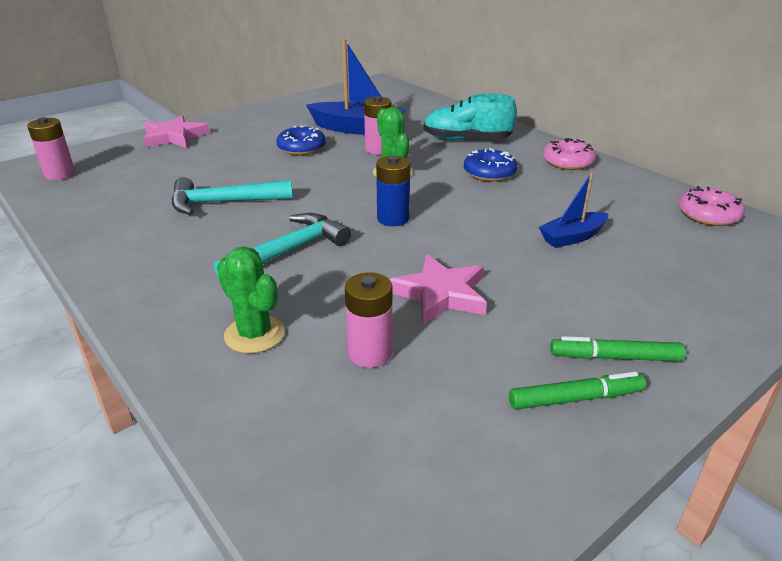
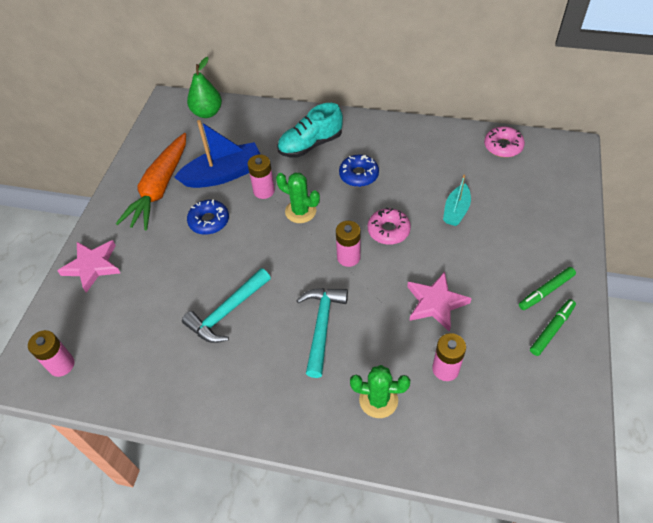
camera: 35 degrees left, 20 degrees up
(294, 118) = (160, 188): none -> orange carrot
(393, 218) = (348, 257): blue battery -> pink battery
(399, 96) = (207, 113): none -> green pear
(567, 162) = (392, 135): pink donut -> pink donut (388, 230)
(572, 237) = (456, 210): blue boat -> turquoise boat

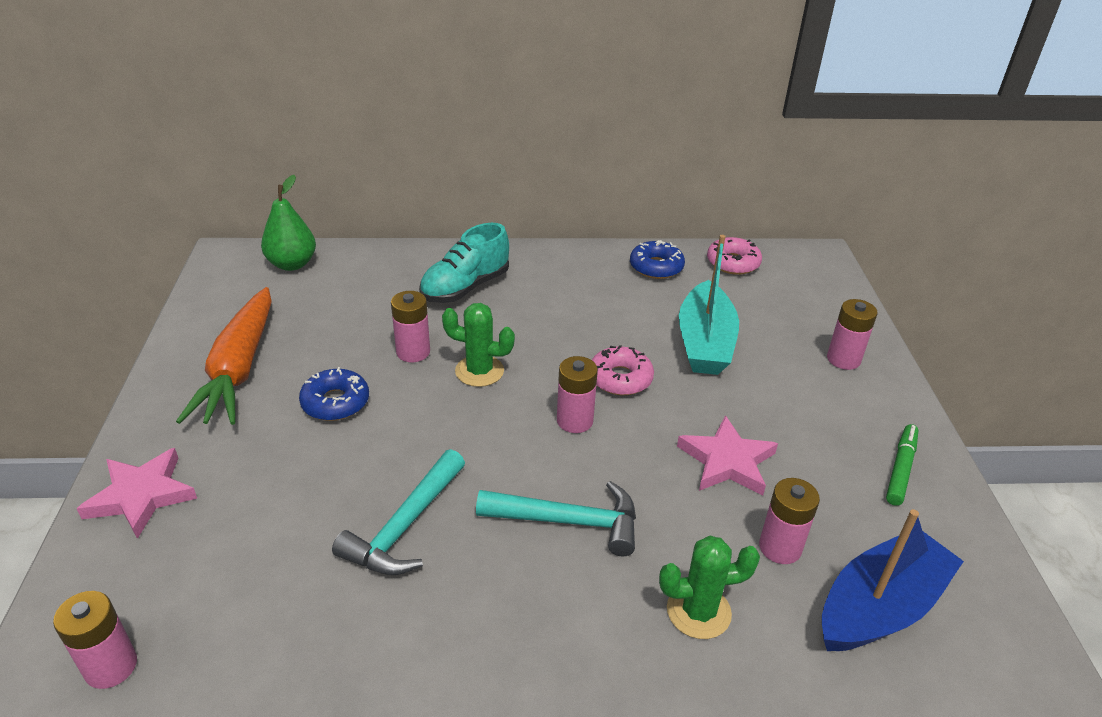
camera: 20 degrees left, 15 degrees down
(224, 174) = (341, 338): blue boat -> blue boat (880, 607)
(321, 326) = (568, 521): turquoise hammer -> turquoise hammer turned 105 degrees clockwise
(359, 175) = (550, 316): blue donut -> blue donut (656, 267)
(456, 210) = (704, 342): turquoise boat -> turquoise boat, size x1.73
(546, 291) = (869, 423): green marker -> none
(550, 238) = (843, 359): none -> pink battery

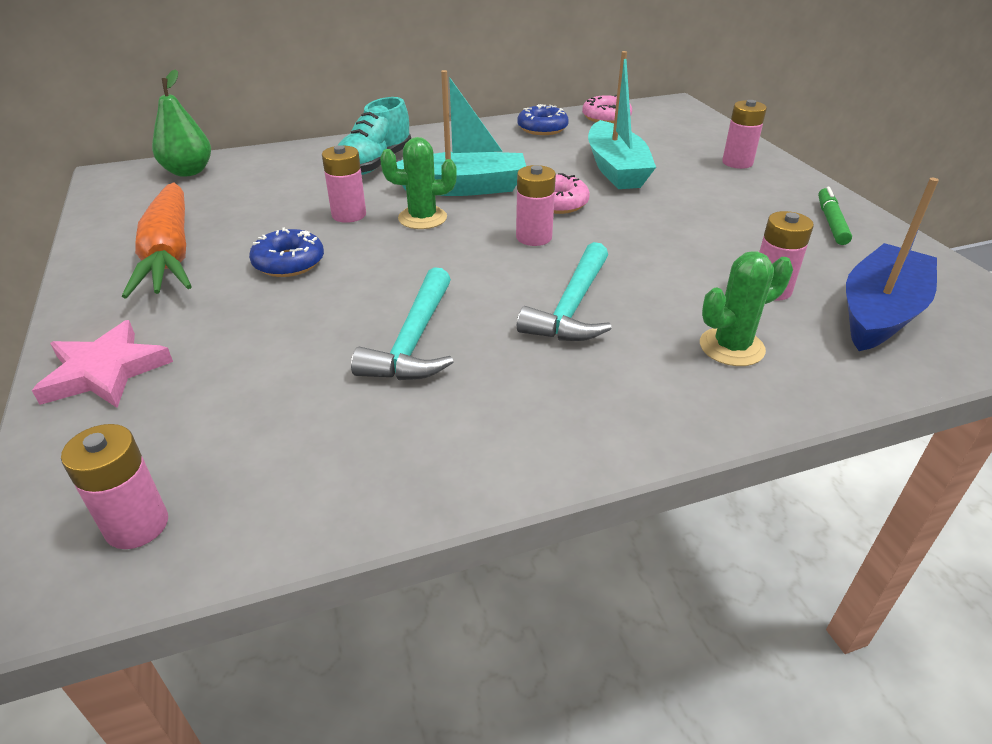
camera: 15 degrees left, 0 degrees up
(537, 338) = (464, 188): none -> turquoise boat
(568, 521) = (572, 307): turquoise hammer -> turquoise hammer turned 120 degrees clockwise
(727, 461) = (687, 241): pink star -> none

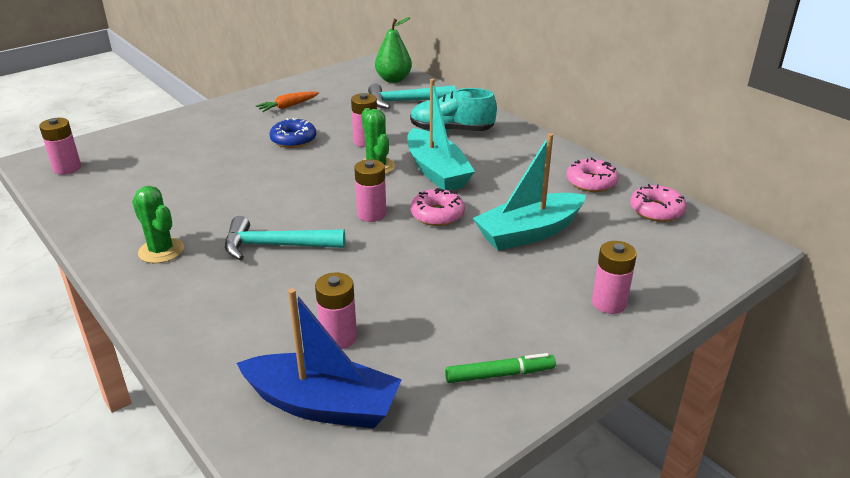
camera: 70 degrees right, 5 degrees down
(105, 371) = (173, 127): pink star -> none
(170, 254) = (288, 106): orange carrot -> orange carrot, size x0.49
(414, 341) = (219, 198): turquoise hammer -> turquoise hammer (406, 101)
(542, 128) = (591, 182): blue donut -> pink donut
(731, 347) = (244, 321): green cactus -> green cactus (161, 251)

